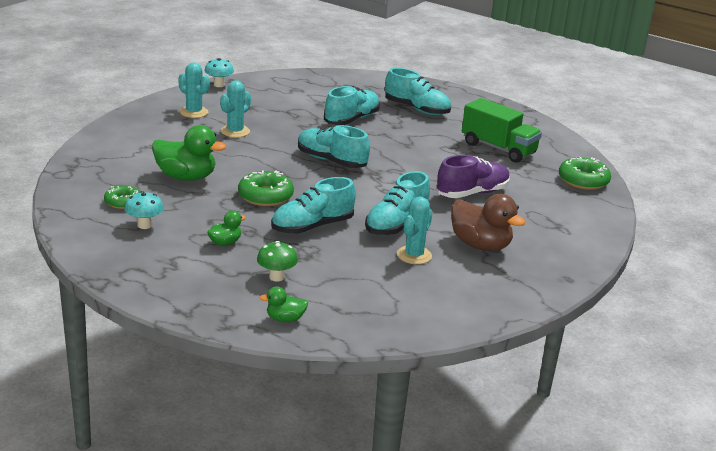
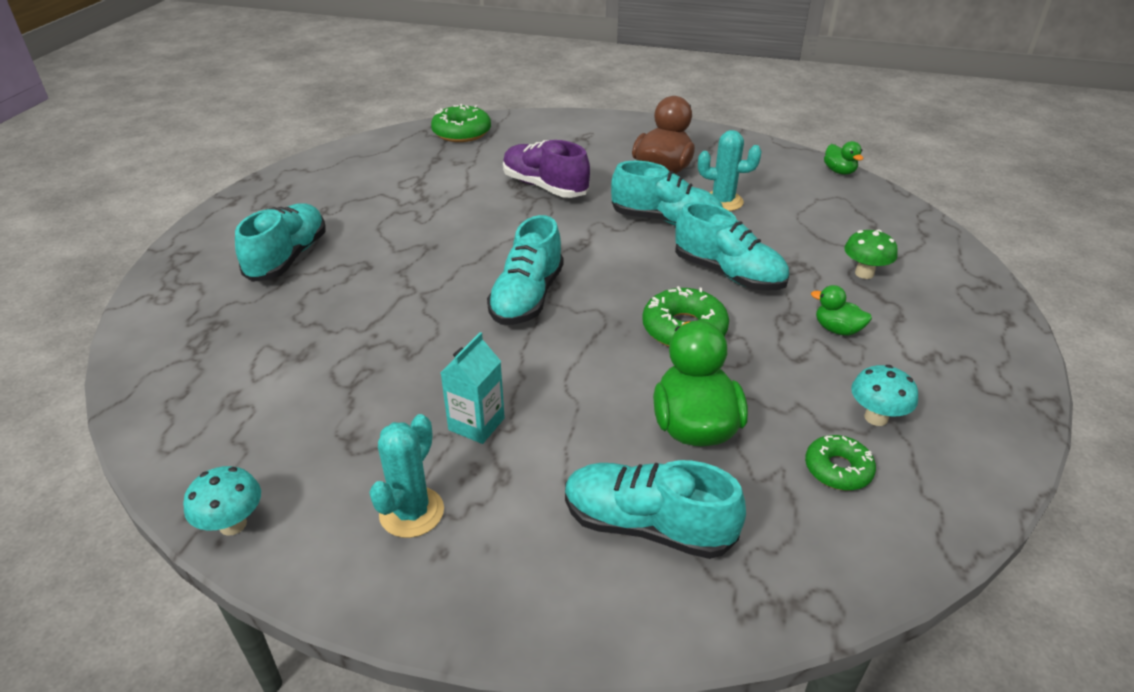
camera: 105 degrees left, 10 degrees up
(235, 131) = (476, 424): turquoise cactus -> turquoise carton
(285, 319) = (929, 251): green duck -> green duck (839, 171)
(351, 119) = (358, 309): turquoise shoe -> turquoise shoe (647, 526)
(498, 148) = (402, 184): green truck -> none

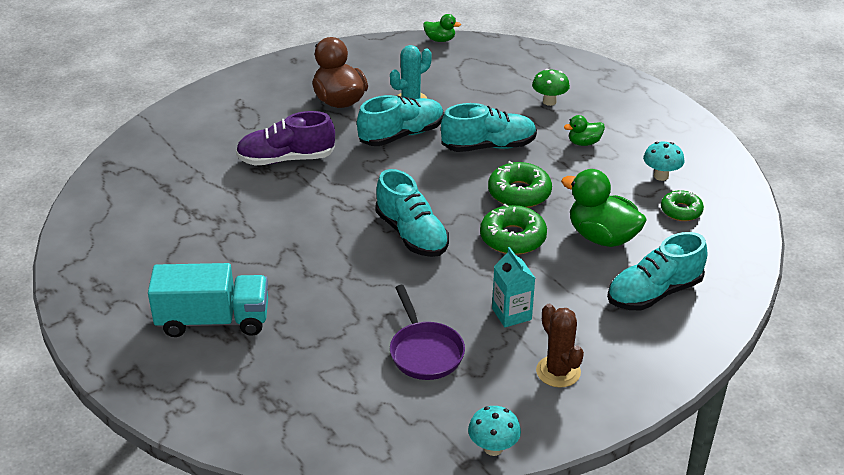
camera: 50 degrees left, 0 degrees up
(288, 258) = (213, 320): turquoise shoe -> turquoise truck
(354, 394) = (425, 352): none -> purple pan
(411, 512) = (558, 371): turquoise cactus -> brown cactus
(462, 132) = (141, 155): green donut -> green donut (513, 238)

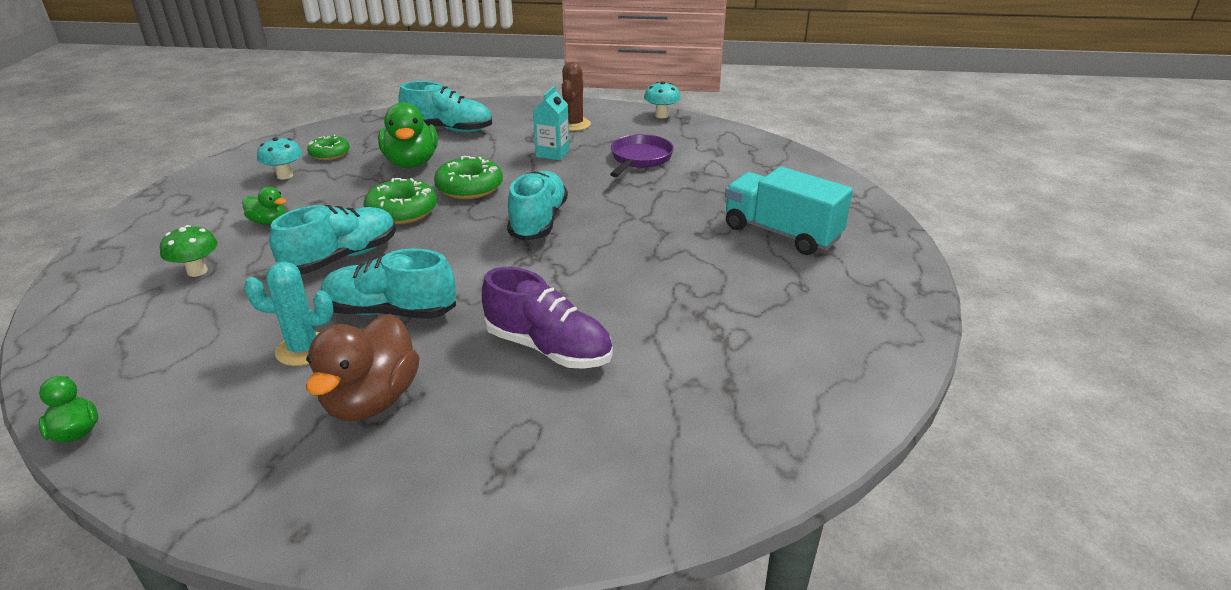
camera: 140 degrees left, 5 degrees down
(489, 146) = (342, 258): turquoise shoe -> turquoise shoe turned 105 degrees clockwise

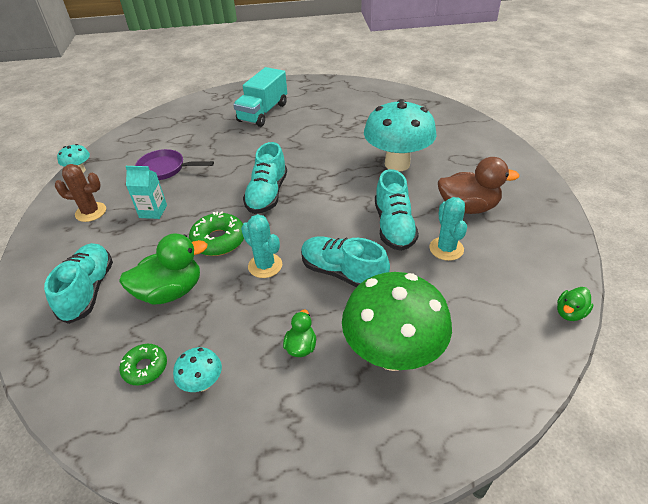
camera: 100 degrees left, 10 degrees up
(197, 271) = (392, 354): green mushroom -> green mushroom, size x2.25
(402, 211) = (265, 265): green donut -> turquoise cactus
(538, 221) = (267, 194): turquoise shoe -> turquoise shoe turned 75 degrees counterclockwise
(548, 348) = (397, 164): purple shoe -> turquoise mushroom

